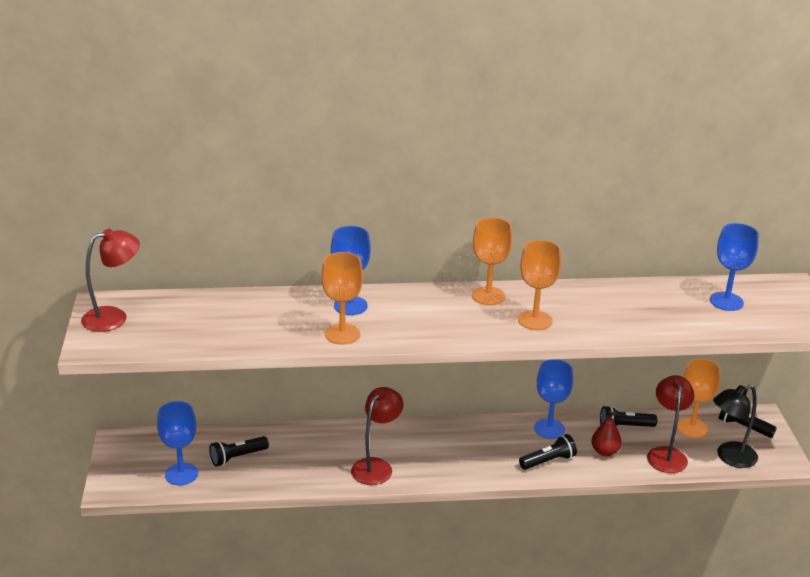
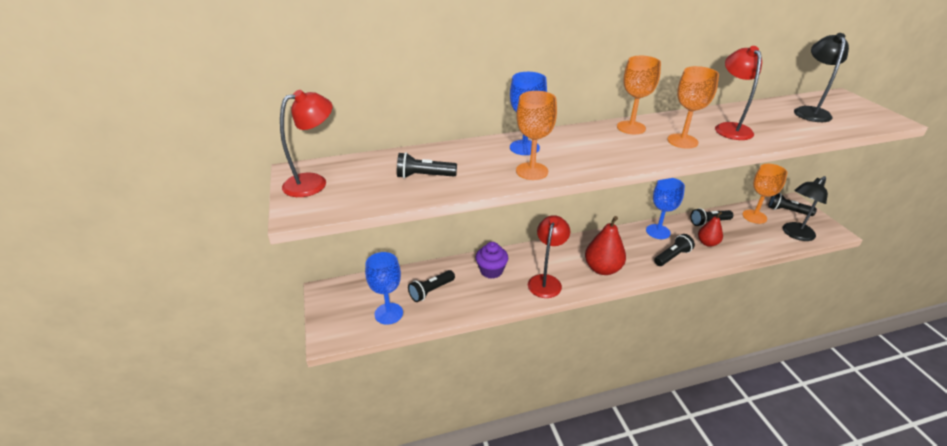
camera: 10 degrees left, 5 degrees up
(227, 325) = (424, 176): none -> black flashlight
(316, 445) = (491, 271): none -> purple cupcake
(452, 462) = (602, 269): none -> red pear
(666, 454) = (751, 238): red lamp -> red lamp (730, 128)
(726, 301) = (810, 111): blue goblet -> black lamp

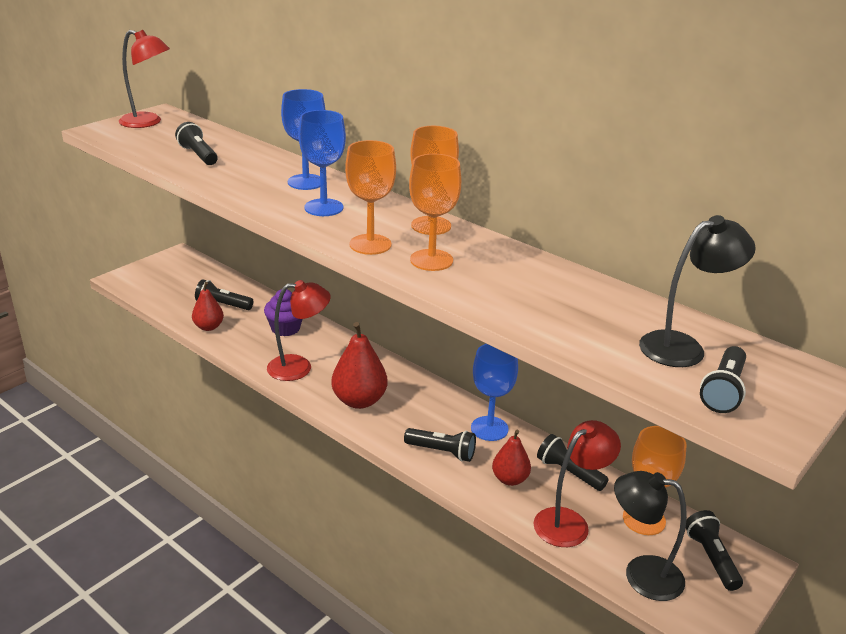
camera: 55 degrees right, 5 degrees down
(388, 313) = (173, 294): blue goblet -> blue goblet (324, 208)
(457, 308) = (208, 327): none -> red pear
(532, 171) = (256, 195): orange goblet -> orange goblet (370, 244)
(730, 128) = (518, 287): red lamp -> red lamp (569, 522)
(855, 117) = (723, 391): none -> black flashlight

